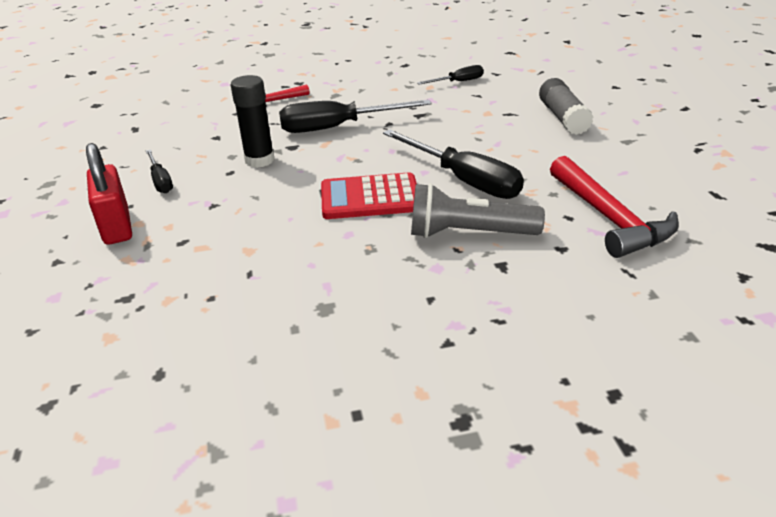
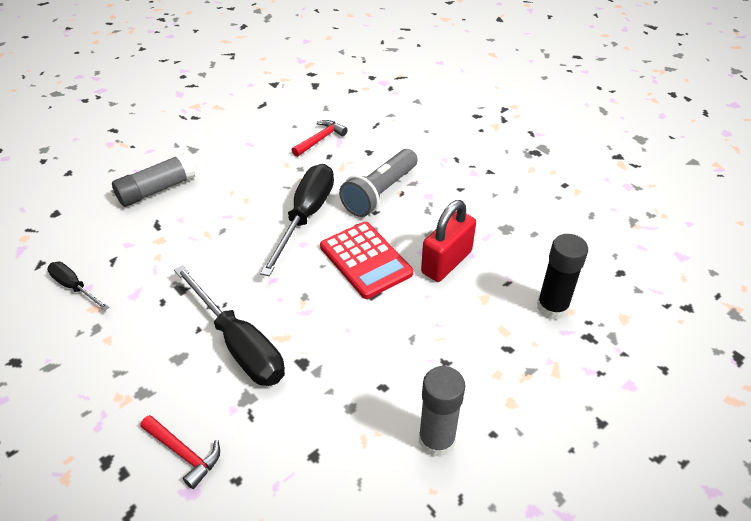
camera: 120 degrees left, 10 degrees up
(116, 226) = (528, 416): red padlock -> red padlock (446, 262)
(160, 181) = (436, 440): black screwdriver -> grey glue stick
(259, 160) = (346, 375): black glue stick -> black glue stick (552, 307)
(468, 233) = (379, 193): grey flashlight -> grey flashlight turned 60 degrees clockwise
(609, 219) = (320, 139): red hammer -> red hammer, size x0.55

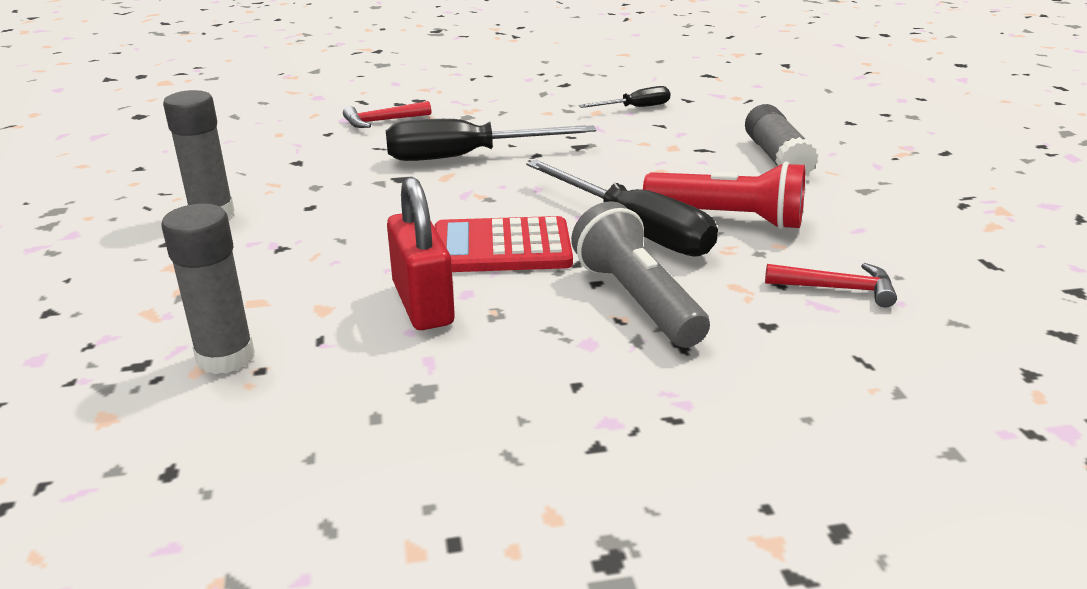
camera: 120 degrees right, 15 degrees down
(266, 187) = (728, 218): none -> red flashlight
(320, 139) = (837, 289): red hammer -> red hammer turned 60 degrees counterclockwise
(552, 307) = (225, 357): black glue stick -> grey glue stick

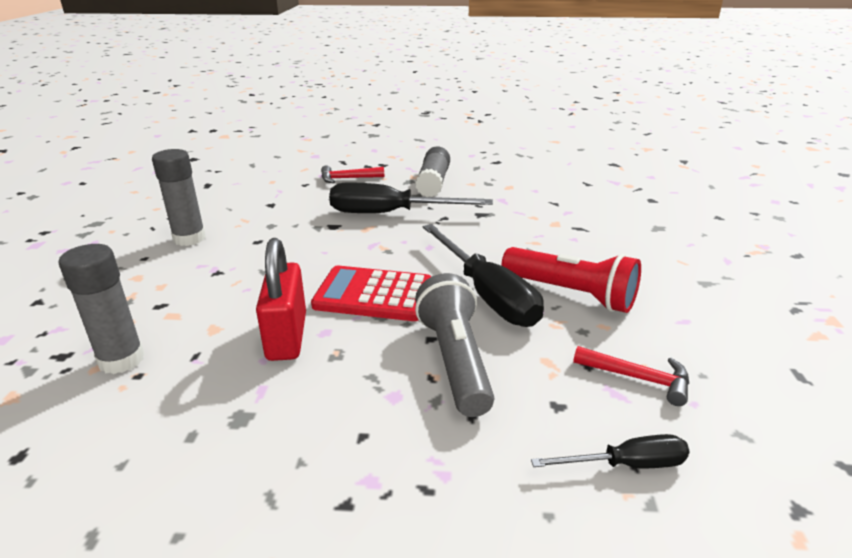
camera: 15 degrees right, 0 degrees up
(635, 108) = (541, 186): black screwdriver -> black screwdriver (626, 465)
(776, 157) = (639, 242): grey glue stick -> grey glue stick (433, 183)

